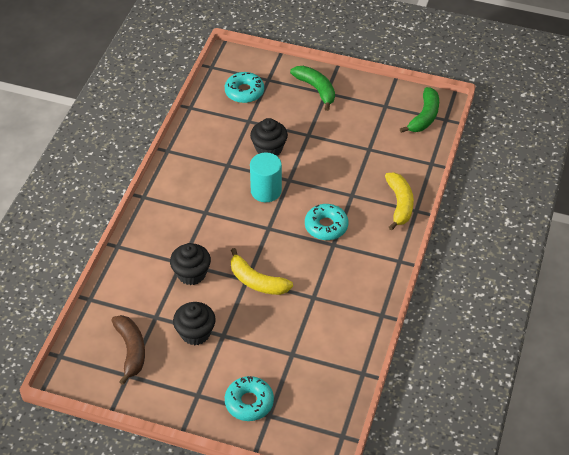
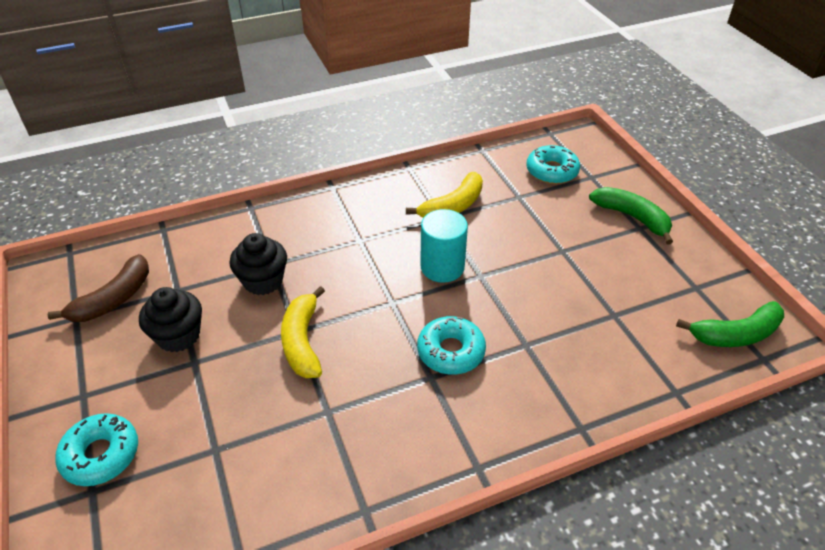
camera: 50 degrees right, 5 degrees down
(269, 149) = (503, 233): black cupcake -> none
(316, 89) = (632, 217): green banana -> green banana turned 60 degrees counterclockwise
(400, 204) = (570, 403): yellow banana -> yellow banana (453, 206)

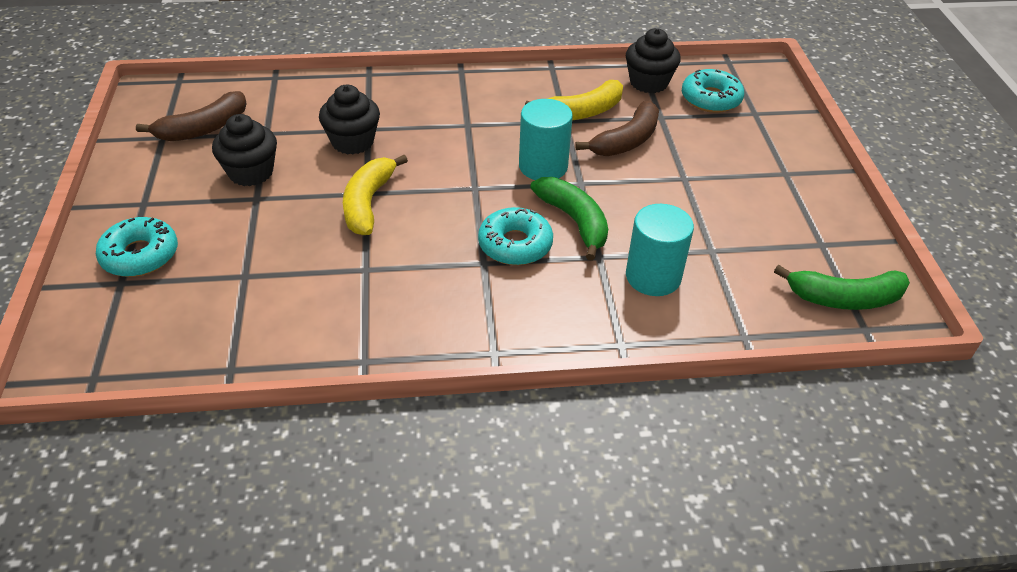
camera: 15 degrees right, 0 degrees up
(495, 166) = (648, 82): none -> black cupcake
(501, 226) = (627, 141): none -> brown banana
(579, 353) = (653, 277): none -> turquoise cylinder
(632, 217) = (782, 161): green banana -> green banana (574, 221)

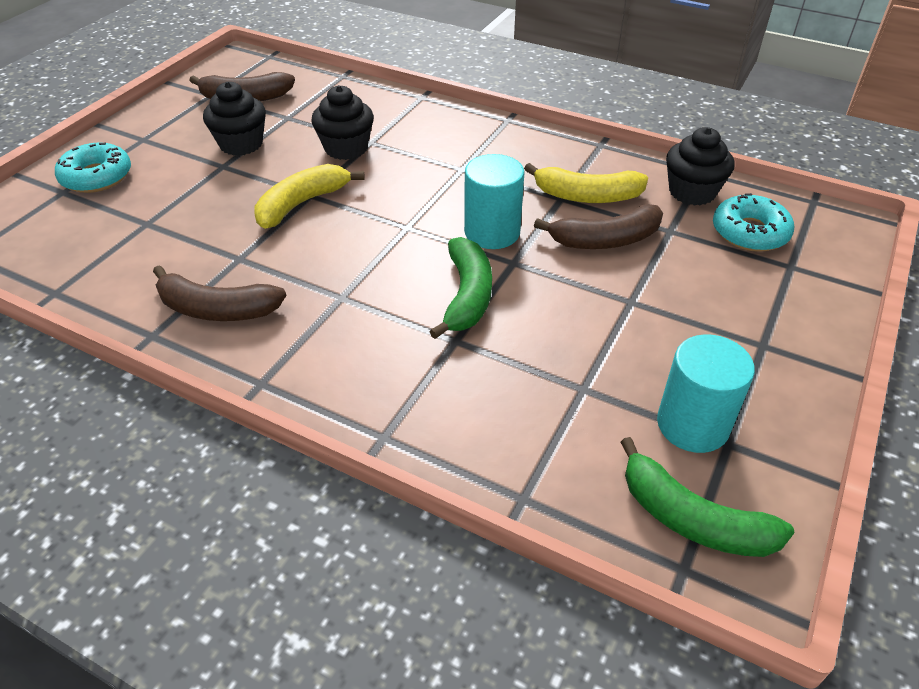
camera: 35 degrees right, 0 degrees up
(395, 316) = (217, 309): none -> brown banana
(515, 245) = (387, 293): turquoise donut -> none
(653, 277) = (489, 386): turquoise cylinder -> turquoise cylinder (692, 425)

